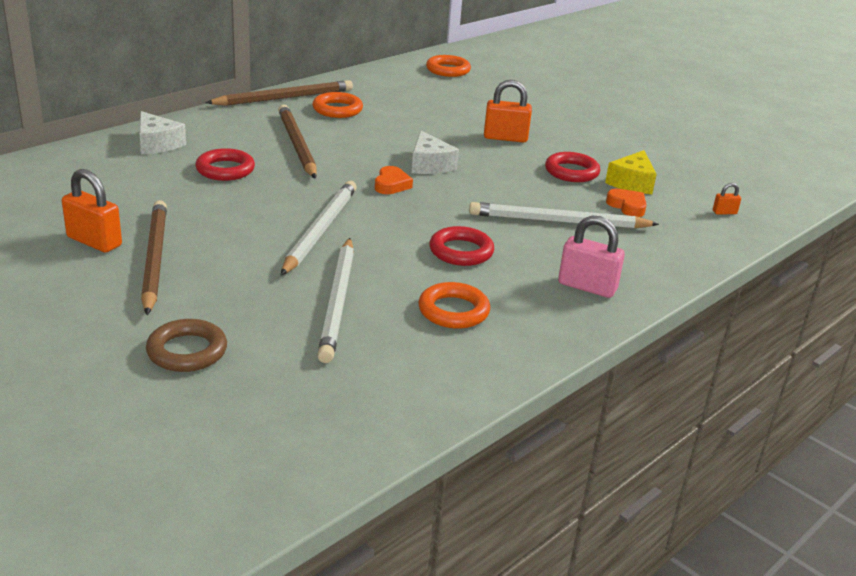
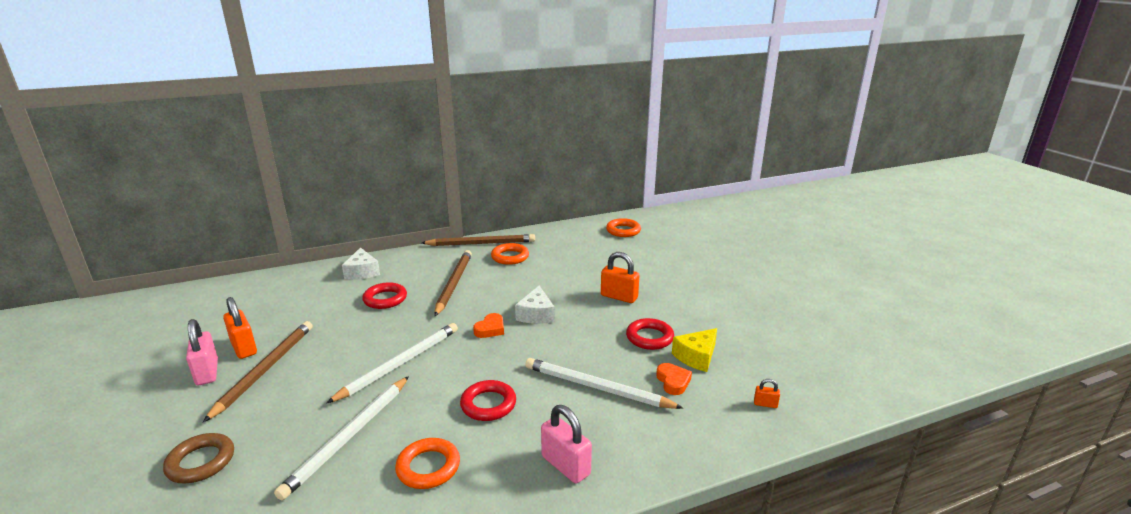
camera: 25 degrees right, 5 degrees down
(77, 272) = (207, 372): none -> pink padlock

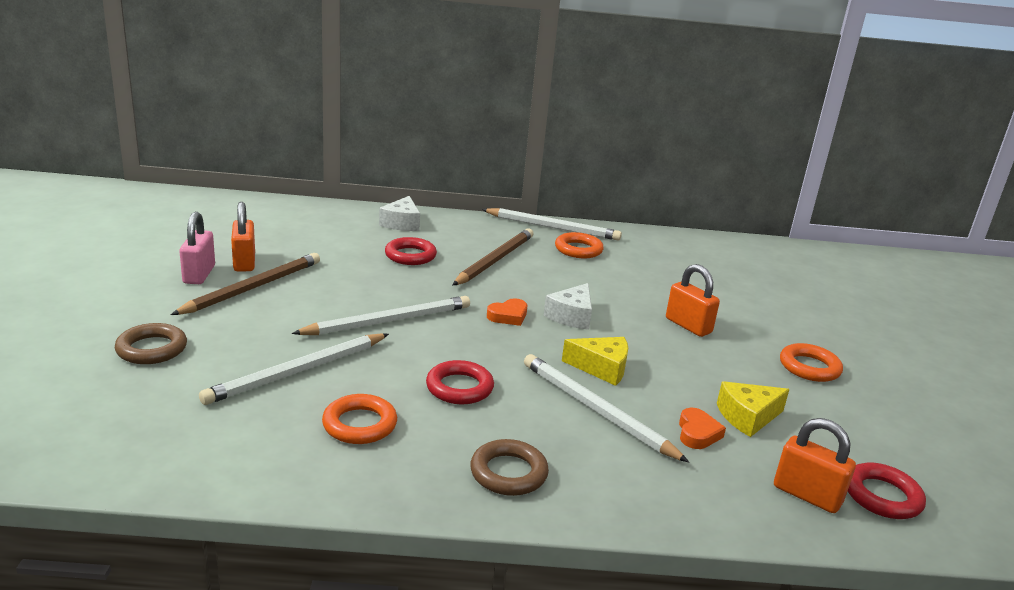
camera: 20 degrees right, 0 degrees up
(481, 243) = (553, 227): brown pencil -> white pencil
(565, 465) = (508, 473): pink padlock -> brown ring
(581, 351) = (601, 368): none -> yellow cheese
(623, 231) = (743, 256): orange ring -> orange ring (809, 367)
(649, 337) = (698, 379): red ring -> red ring (882, 496)
(765, 404) = (807, 495): orange padlock -> orange padlock, size x2.07

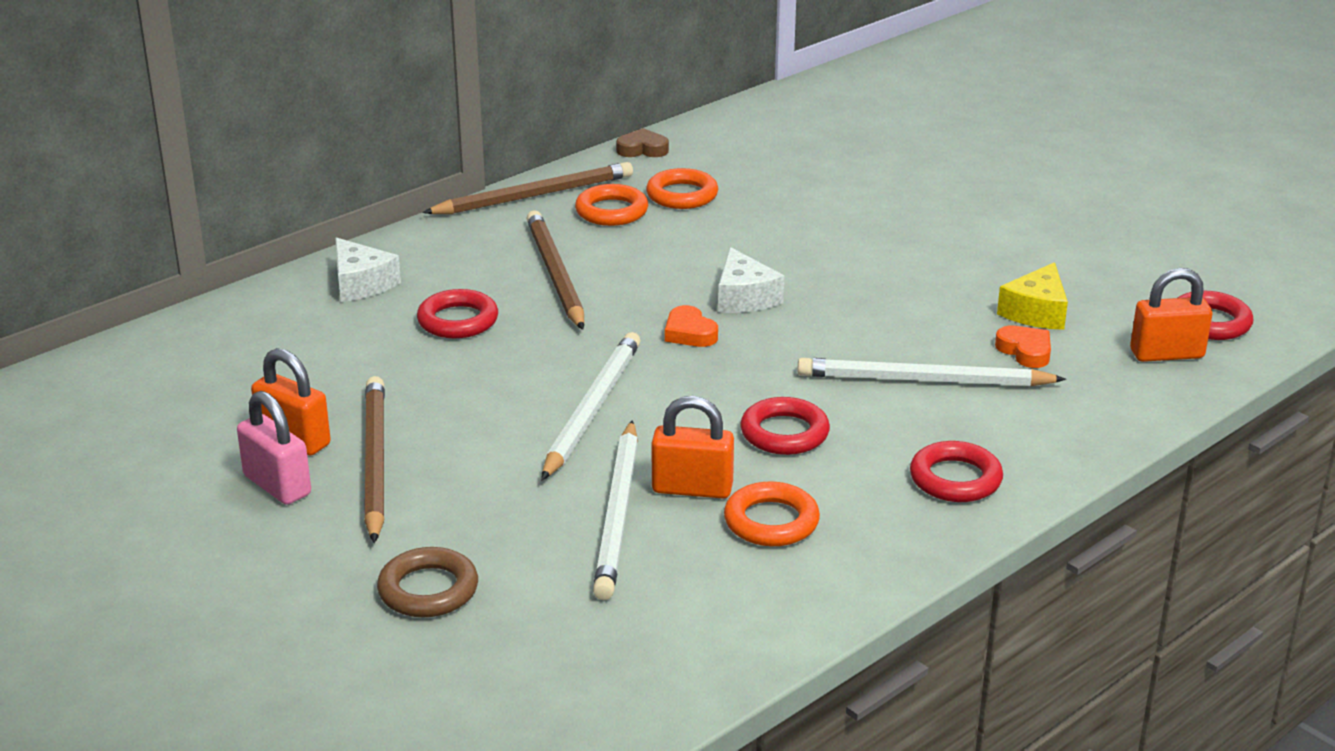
camera: 40 degrees left, 5 degrees up
(508, 316) = (689, 333): orange heart -> orange heart turned 135 degrees clockwise
(508, 473) = (955, 479): brown ring -> red ring
(553, 227) = (534, 195): white pencil -> brown pencil
(601, 368) = (861, 337): yellow cheese -> none
(648, 233) = (642, 149): none -> brown heart
(688, 326) = (856, 246): orange padlock -> orange padlock (692, 488)
(809, 367) = (1009, 232): orange ring -> orange ring (682, 195)

